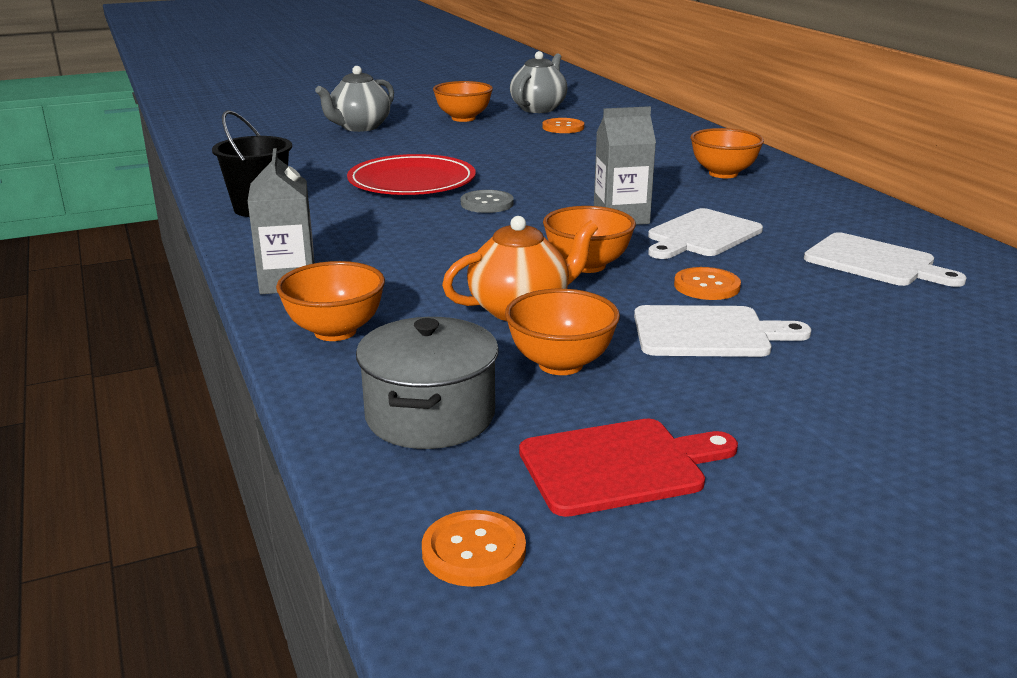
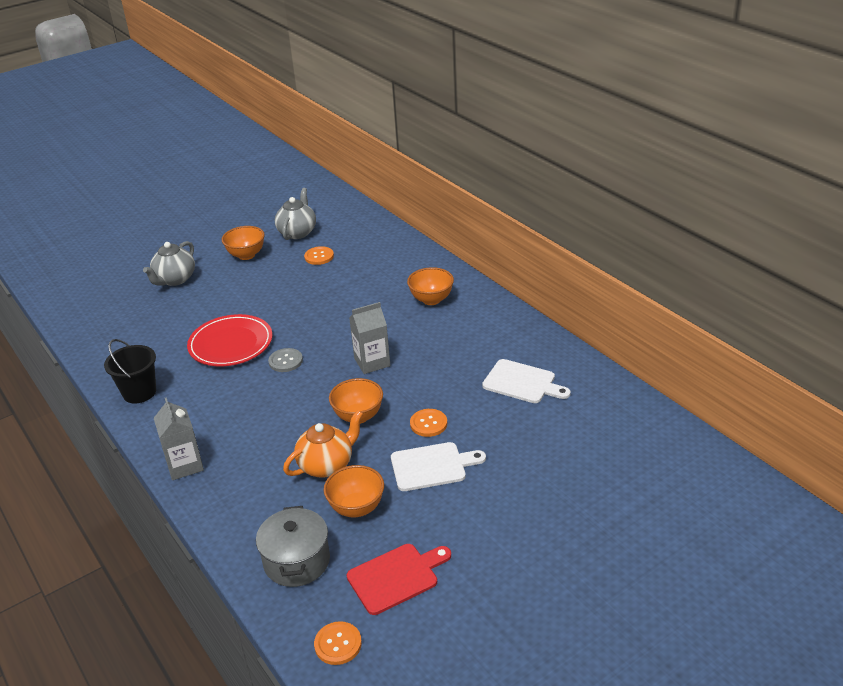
camera: 10 degrees left, 10 degrees up
(335, 331) = (227, 505): orange bowl -> none
(701, 235) = (422, 373): white cutting board -> none

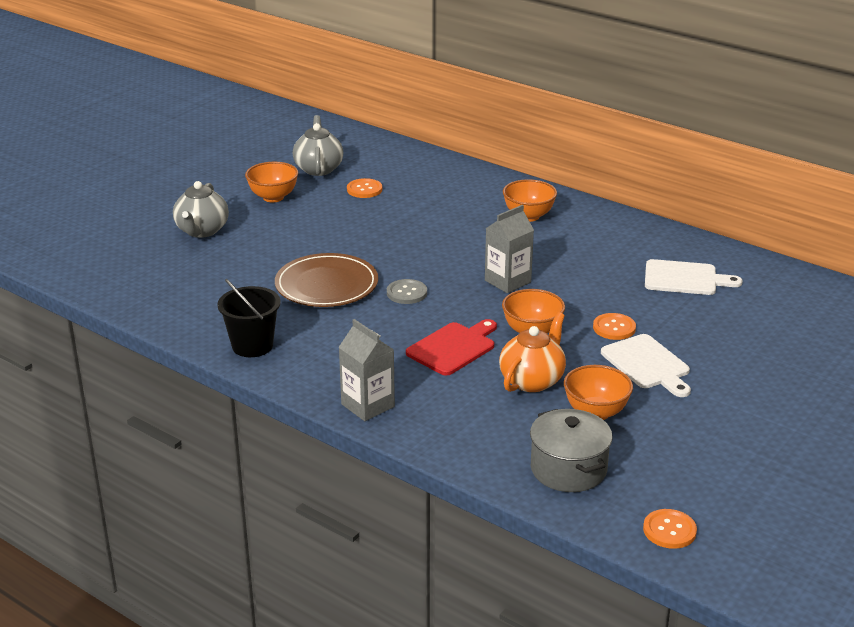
camera: 20 degrees left, 5 degrees down
(231, 344) = (326, 285): red plate -> brown plate
(396, 577) = (685, 464): red cutting board -> red cutting board (453, 348)
(432, 466) = (647, 364): white cutting board -> white cutting board turned 90 degrees clockwise

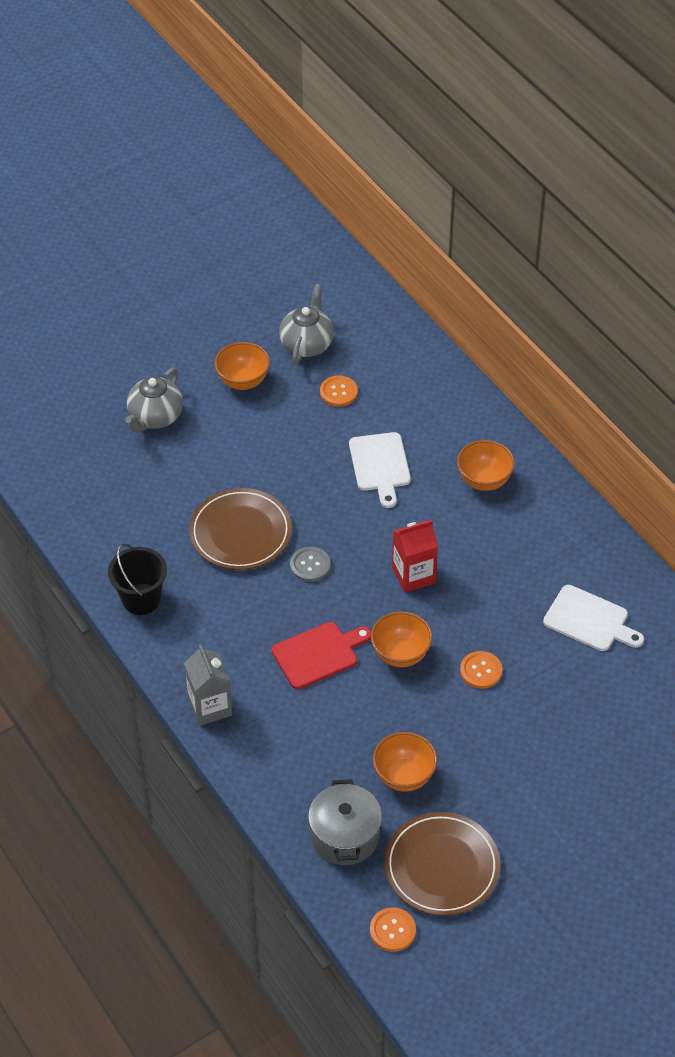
camera: 20 degrees right, 20 degrees up
(507, 281) = (413, 575): grey carton -> red carton
(532, 380) = (369, 718): orange teapot -> none
(647, 364) = (485, 729): white cutting board -> white cutting board (380, 465)
(681, 469) = (442, 866): none -> brown plate

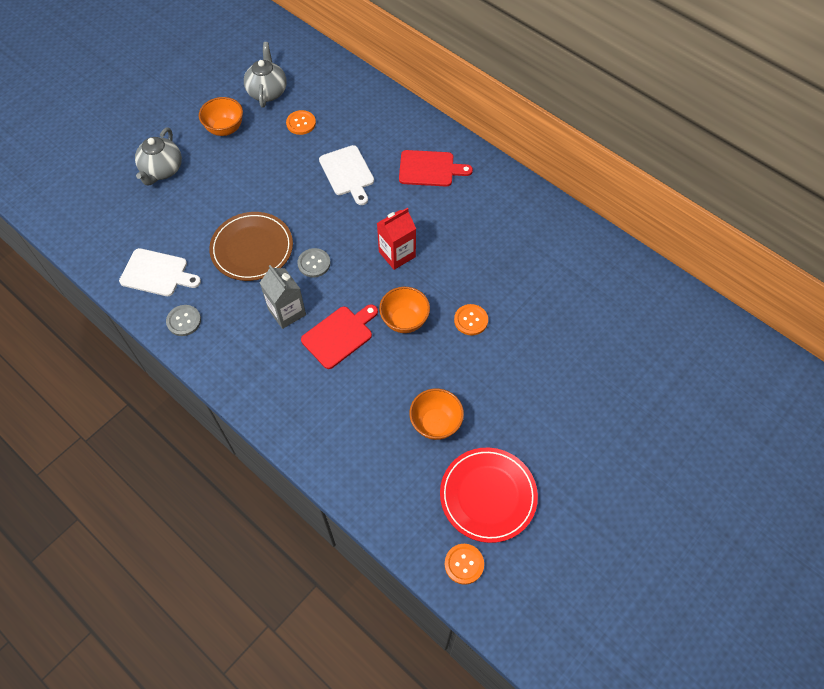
camera: 15 degrees left, 10 degrees up
(141, 599) = (184, 321): black bucket -> grey button
(210, 707) = (262, 400): grey carton -> grey carton (287, 312)
(345, 836) = (402, 488): grey pot -> none
(442, 866) = (488, 495): brown plate -> red plate
(484, 480) = (429, 169): orange bowl -> red cutting board
(589, 620) = (541, 261): white cutting board -> white cutting board (157, 273)

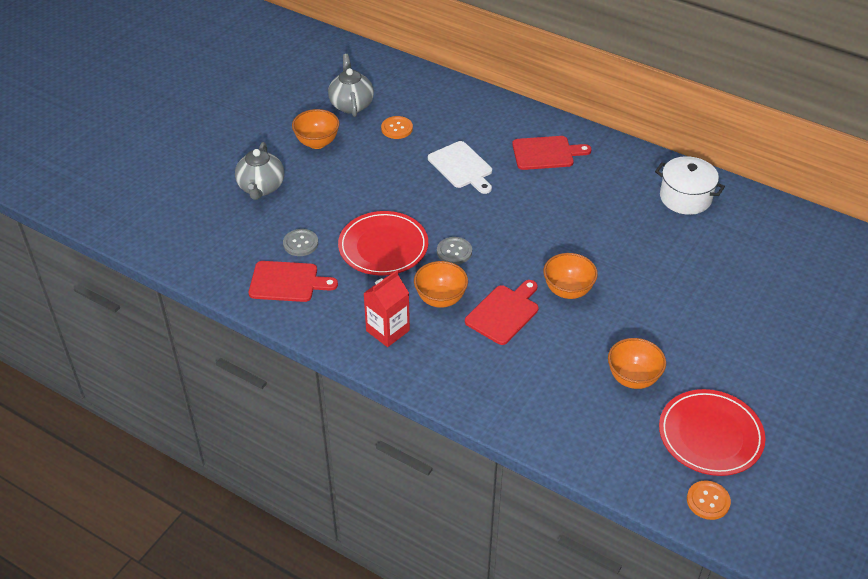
camera: 10 degrees left, 15 degrees down
(157, 273) = (287, 282): white cutting board -> red cutting board
(184, 321) = (331, 322): grey button -> grey button (300, 243)
(252, 248) = (383, 246): brown plate -> red plate
(287, 312) = (440, 299): grey carton -> orange bowl
(397, 254) = (539, 232): red carton -> red carton (387, 330)
(471, 320) = (636, 281): orange button -> none
(545, 236) = (685, 197): none -> white pot

